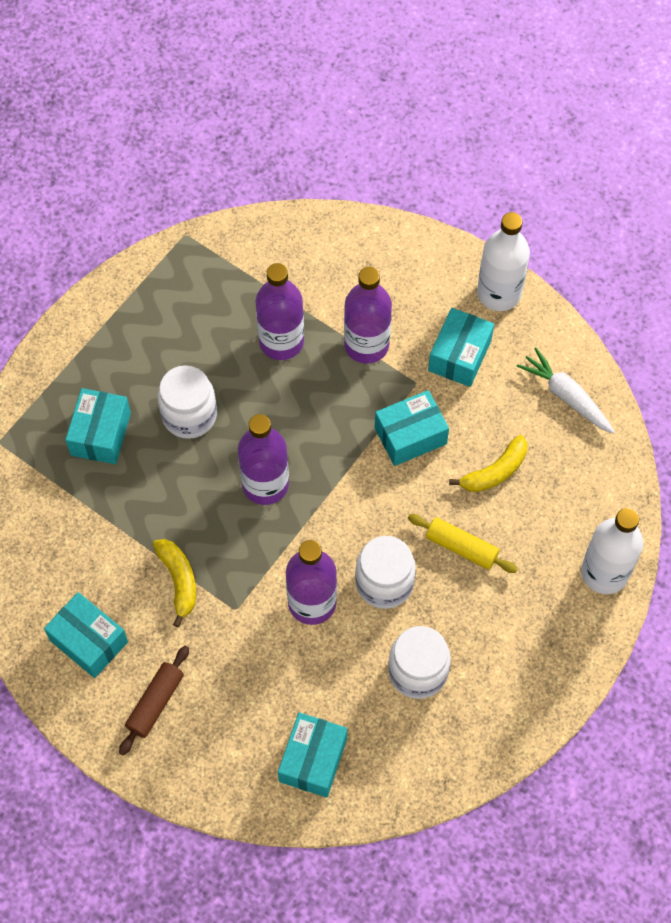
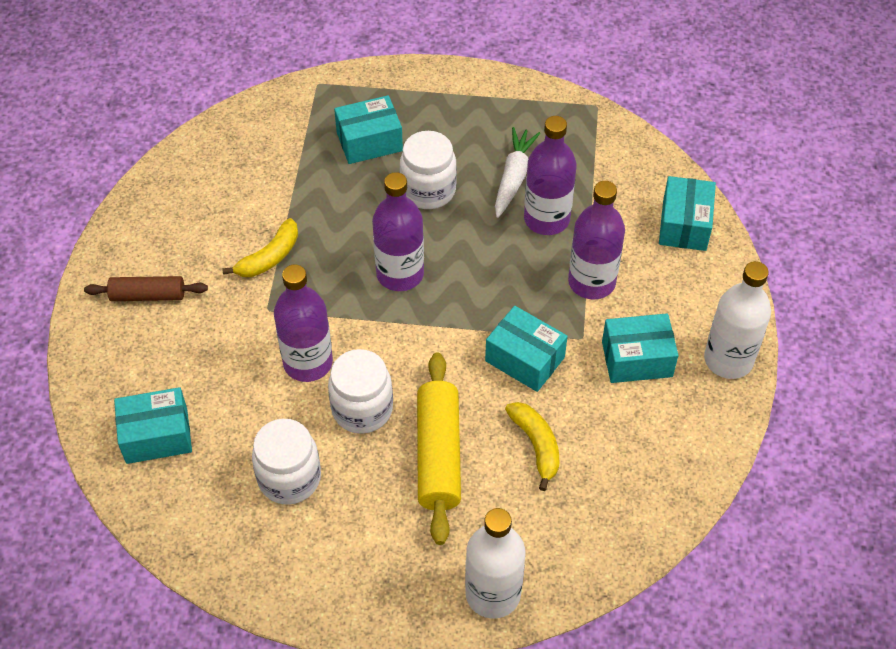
camera: 60 degrees right, 10 degrees down
(89, 641) = (178, 224): turquoise box -> turquoise box (684, 225)
(461, 547) = (438, 454): yellow rolling pin -> yellow rolling pin, size x1.61
(495, 471) = (536, 445): yellow banana -> yellow banana turned 135 degrees counterclockwise
(566, 396) = (662, 469): white carrot -> white carrot (513, 177)

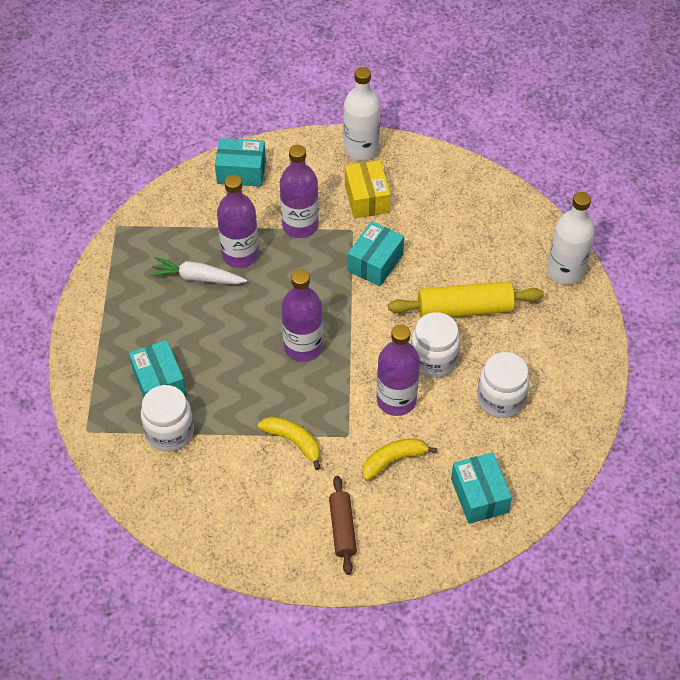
camera: 95 degrees left, 0 degrees up
(428, 190) = (214, 335): white jar -> white jar (169, 432)
(536, 445) = (447, 253): yellow banana -> yellow banana (393, 460)
(637, 359) = (366, 198): turquoise box -> yellow box

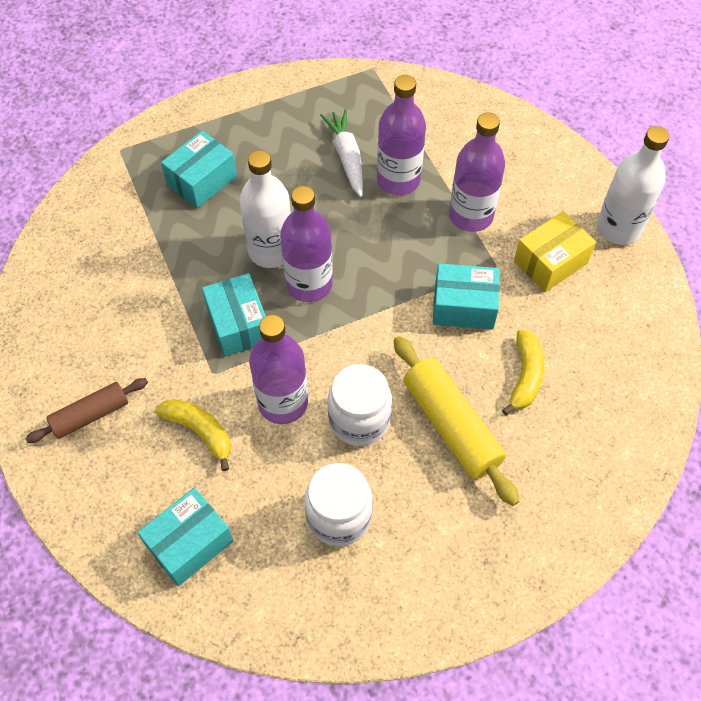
camera: 65 degrees right, 5 degrees up
(169, 432) = (147, 214): white jar -> none
(241, 172) = (509, 135): turquoise box -> turquoise box (238, 325)
(293, 441) = (182, 324): yellow banana -> yellow banana (525, 376)
(565, 271) = (579, 522): white bottle -> white bottle (271, 251)

